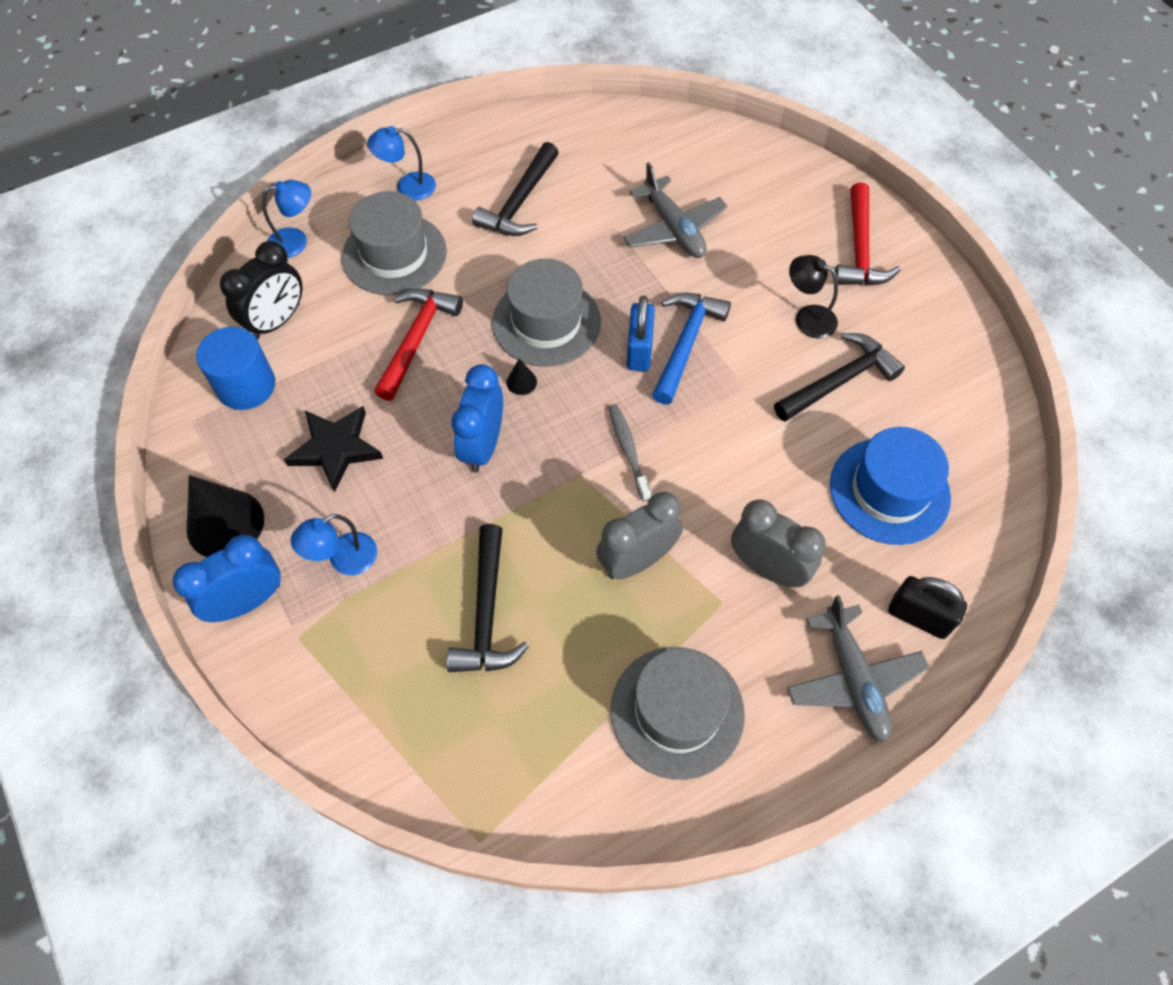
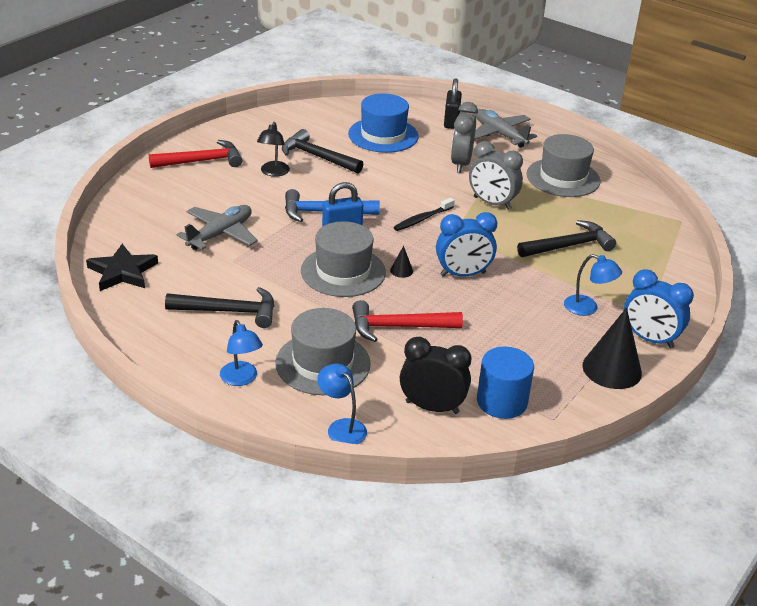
camera: 115 degrees left, 25 degrees down
(336, 449) = (516, 337): black star -> black star (122, 272)
(628, 450) = (422, 219): grey toothbrush -> black toothbrush
(853, 679) = (500, 135): grey plane -> grey plane turned 90 degrees counterclockwise

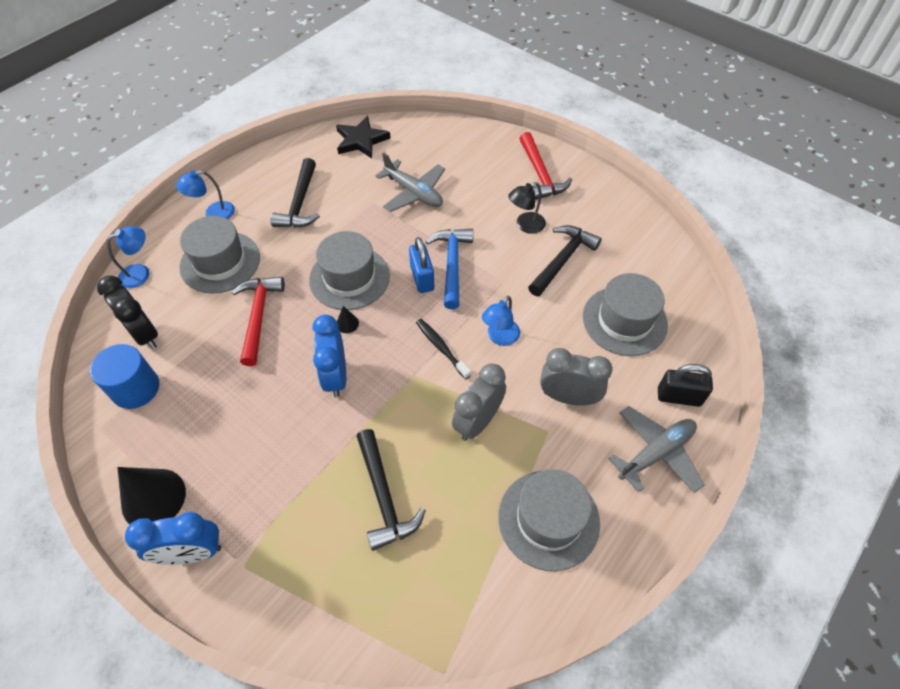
camera: 95 degrees right, 20 degrees up
(273, 172) = (525, 225): black lamp -> black lamp turned 45 degrees counterclockwise
(383, 135) = (624, 320): blue hat -> grey hat
(432, 407) = (145, 334): black clock -> black clock turned 60 degrees counterclockwise
(587, 308) = (259, 494): blue lamp -> blue lamp (500, 337)
(649, 339) = (192, 552): blue clock -> blue clock turned 135 degrees counterclockwise

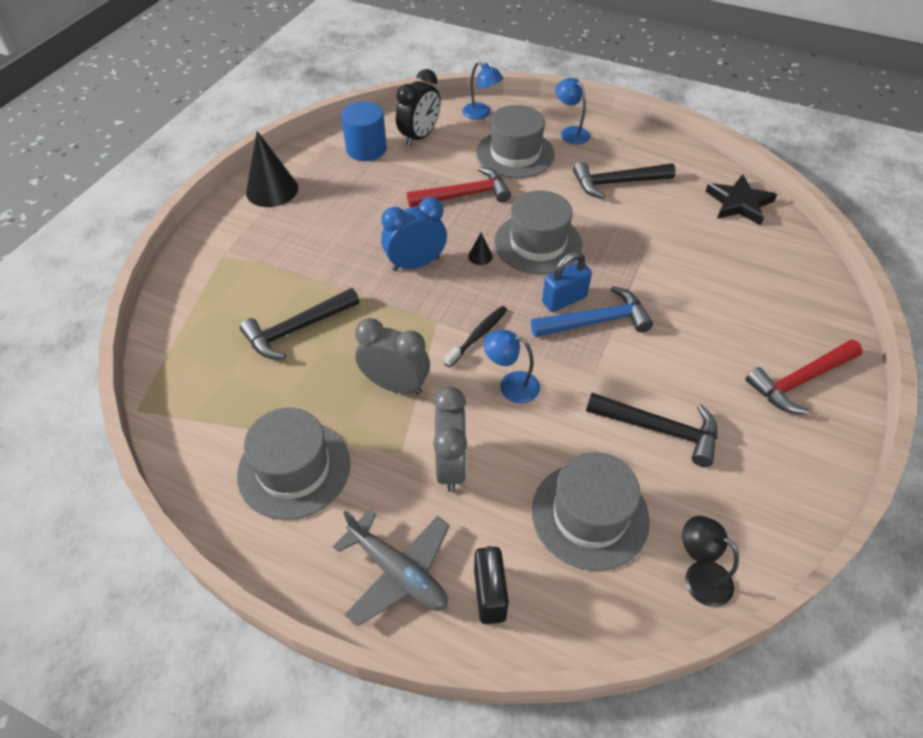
camera: 75 degrees right, 5 degrees down
(192, 552) = (230, 225): blue clock -> none
(413, 193) = (686, 265): grey plane -> none
(525, 225) = (696, 380): black lamp -> black lamp (699, 576)

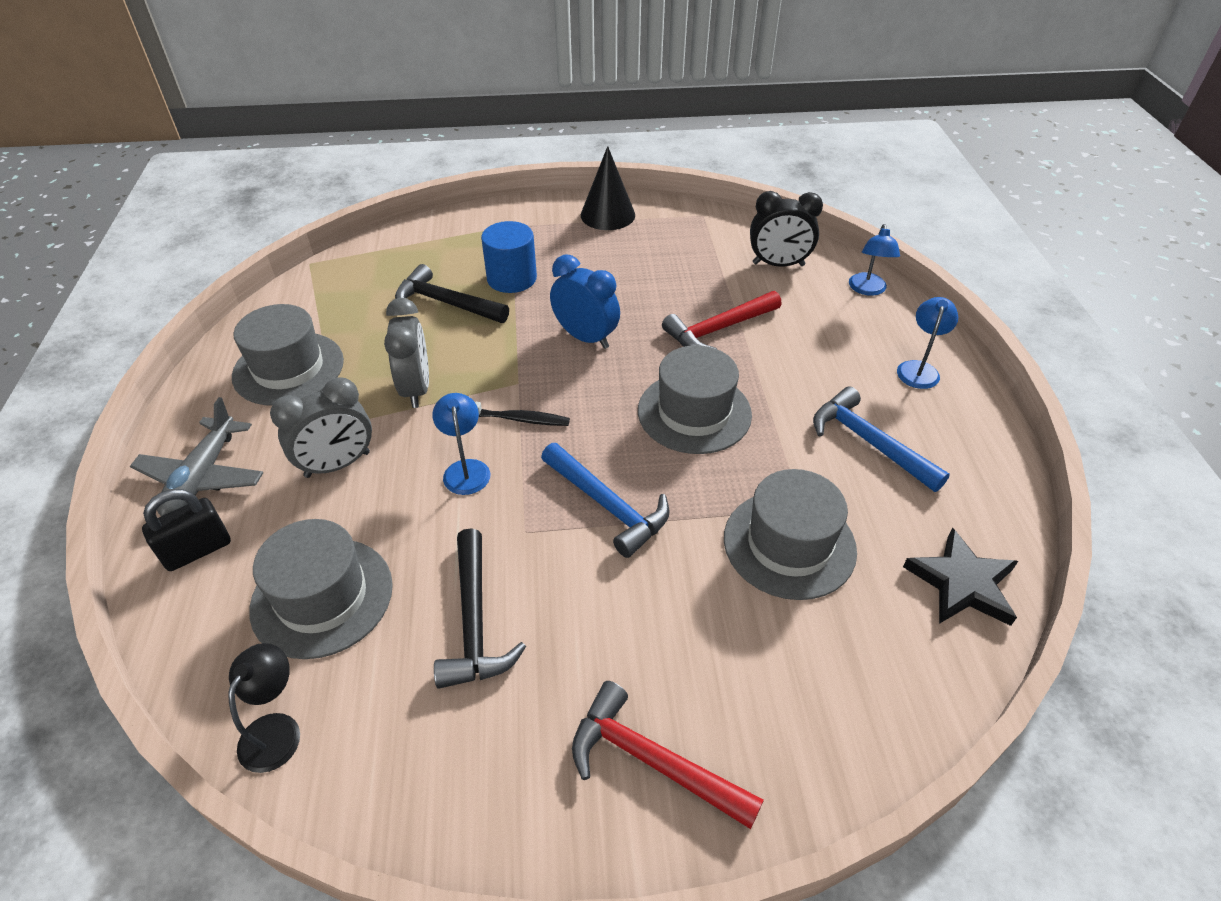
camera: 60 degrees right, 5 degrees down
(366, 149) = (721, 241): blue cylinder -> blue cylinder (511, 278)
(464, 195) = (718, 329): red hammer -> red hammer turned 105 degrees clockwise
(480, 256) = (635, 376): black cone -> none
(515, 154) = (827, 340): grey hat -> grey hat (789, 544)
(564, 300) = (621, 466): blue padlock -> none
(617, 183) = (869, 442): black hammer -> blue hammer

